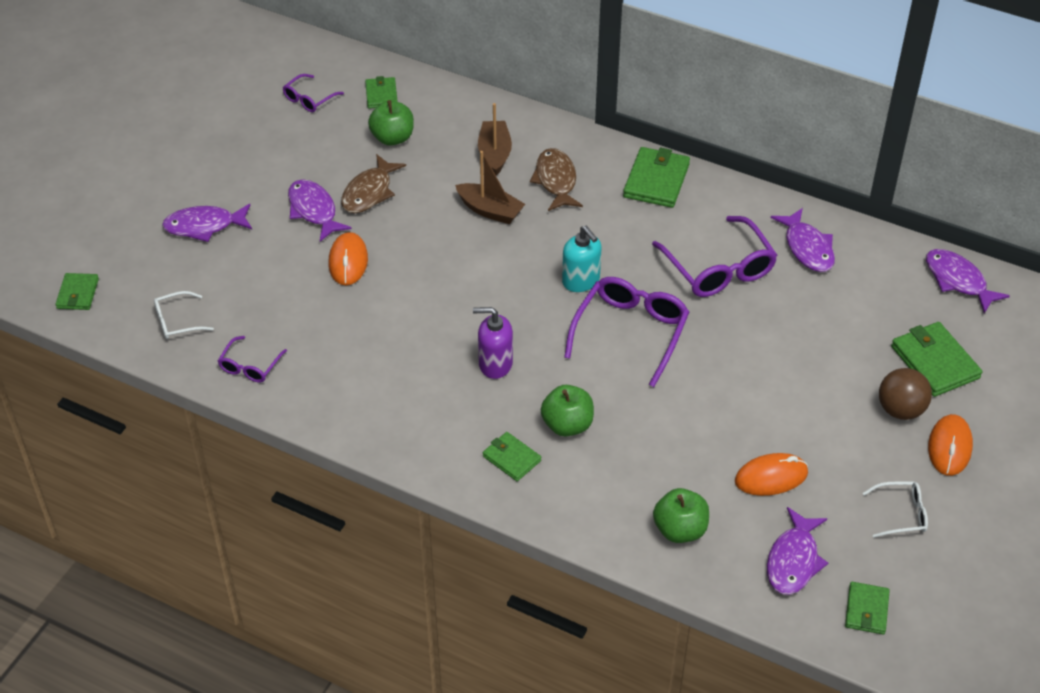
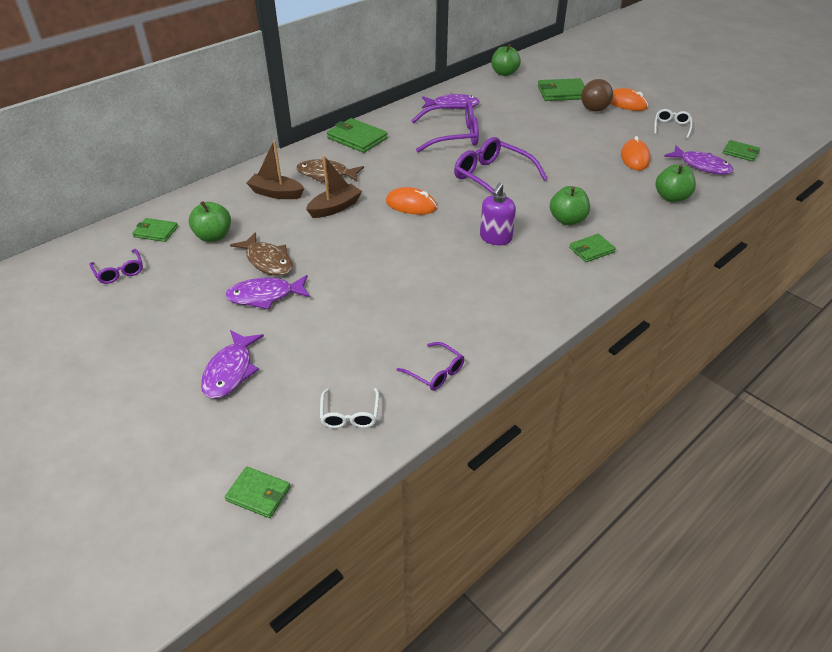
camera: 70 degrees left, 5 degrees down
(348, 261) = (341, 288): orange mouse -> orange mouse (411, 205)
(581, 281) = (433, 185): turquoise soap dispenser -> none
(958, 281) = (504, 73): purple fish -> green apple

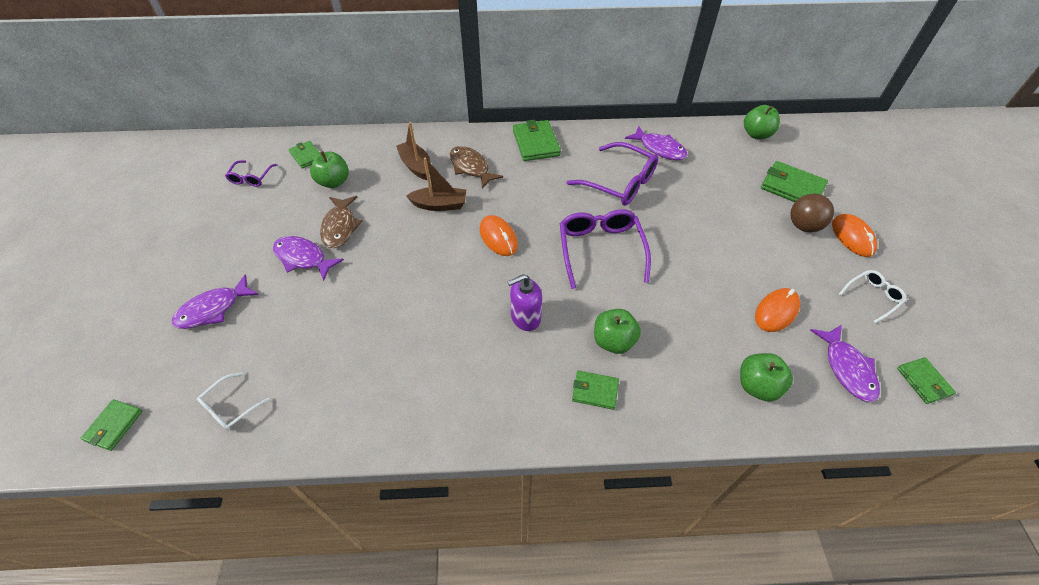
camera: 40 degrees right, 10 degrees up
(258, 494) = (114, 426): green wallet -> green wallet turned 45 degrees clockwise
(435, 372) = (323, 417): purple glasses -> none

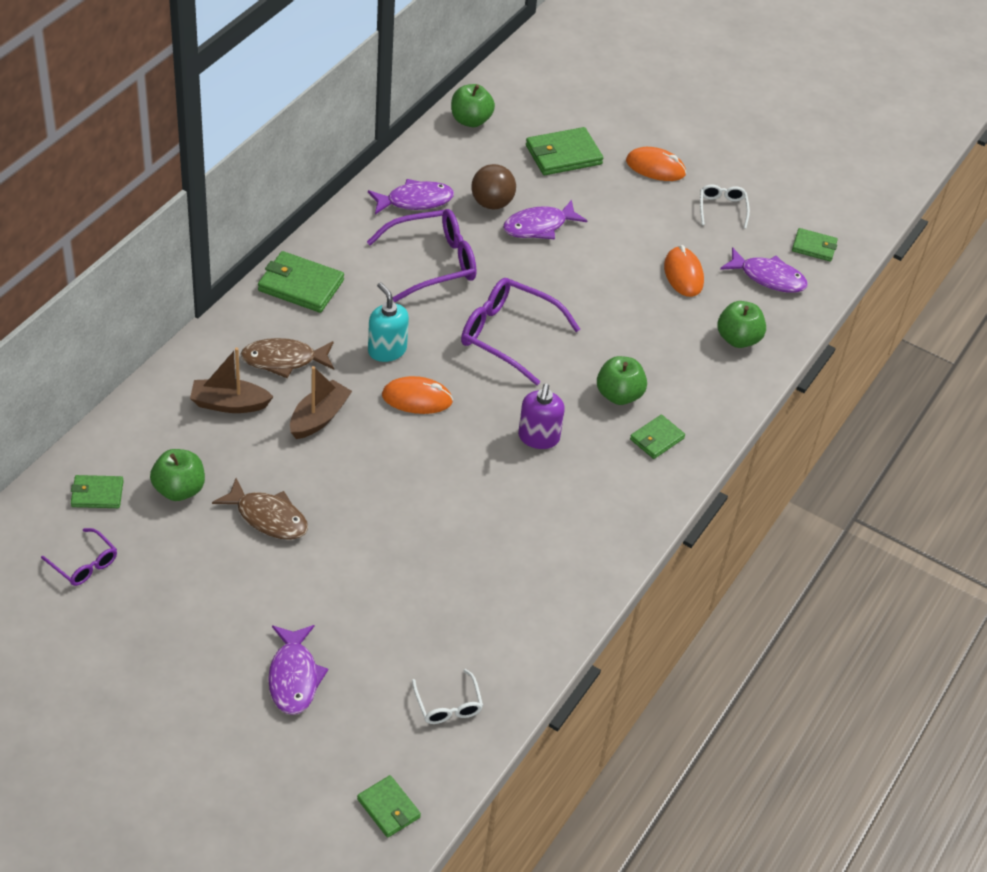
camera: 60 degrees left, 5 degrees down
(303, 258) = (288, 570): purple fish -> purple fish (539, 226)
(524, 203) = (387, 350): none -> turquoise soap dispenser
(803, 226) = (614, 185): brown ball -> brown ball (492, 203)

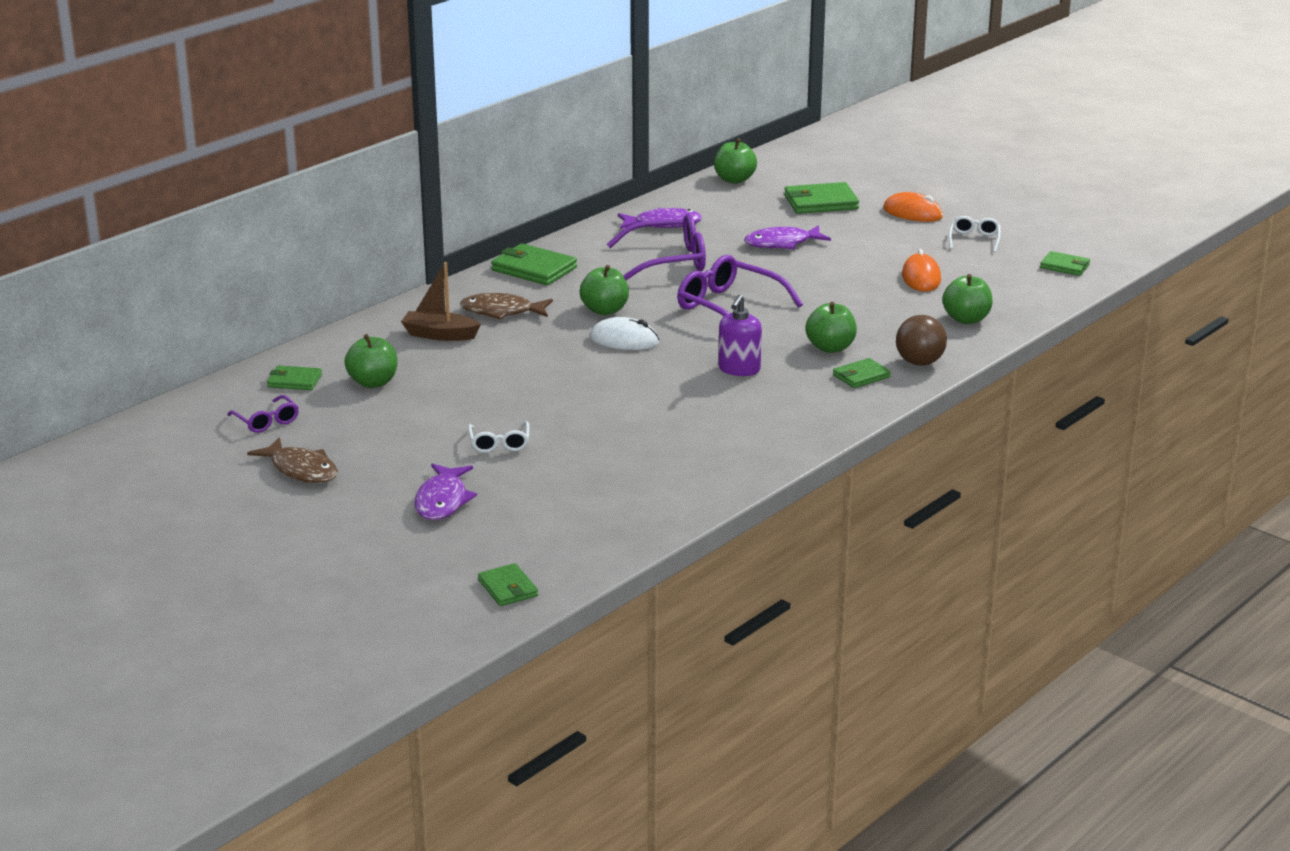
camera: 15 degrees right, 20 degrees down
(268, 517) = (452, 403): brown fish -> brown fish (301, 470)
(319, 418) = (524, 347): brown boat -> none
(387, 350) = (604, 310): turquoise soap dispenser -> green apple
(417, 399) = (624, 340): orange mouse -> white mouse
(448, 705) = (590, 528): white glasses -> white glasses (499, 443)
(492, 203) = (739, 228): brown ball -> brown ball (919, 362)
(768, 277) = (1010, 283): purple fish -> none

